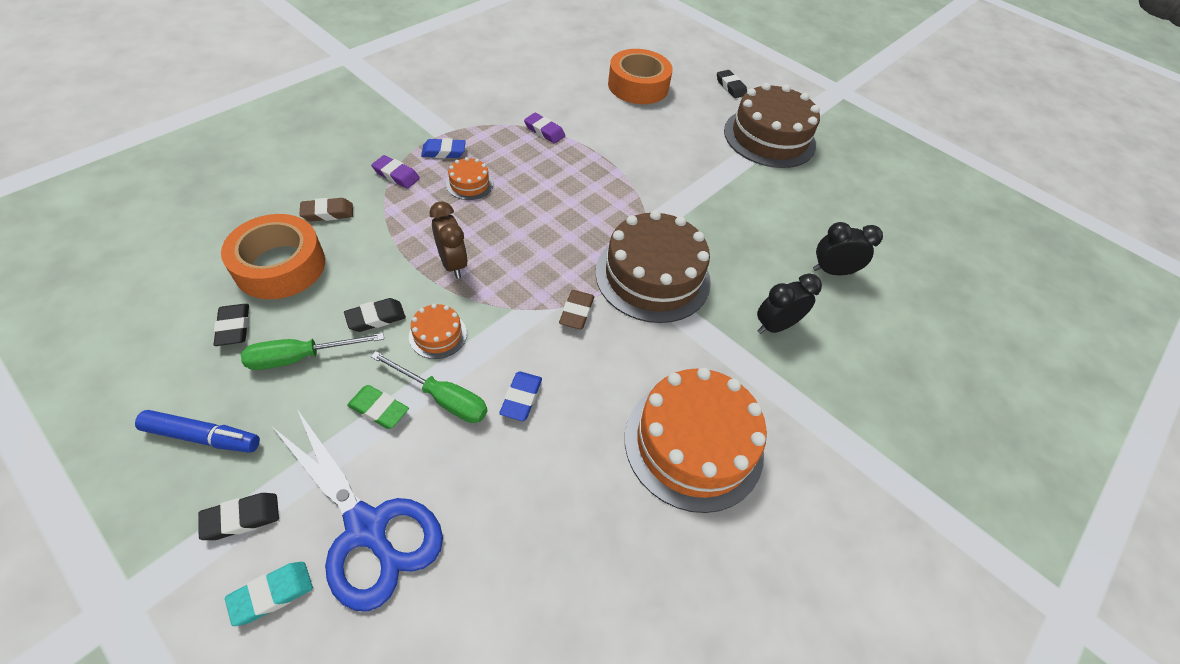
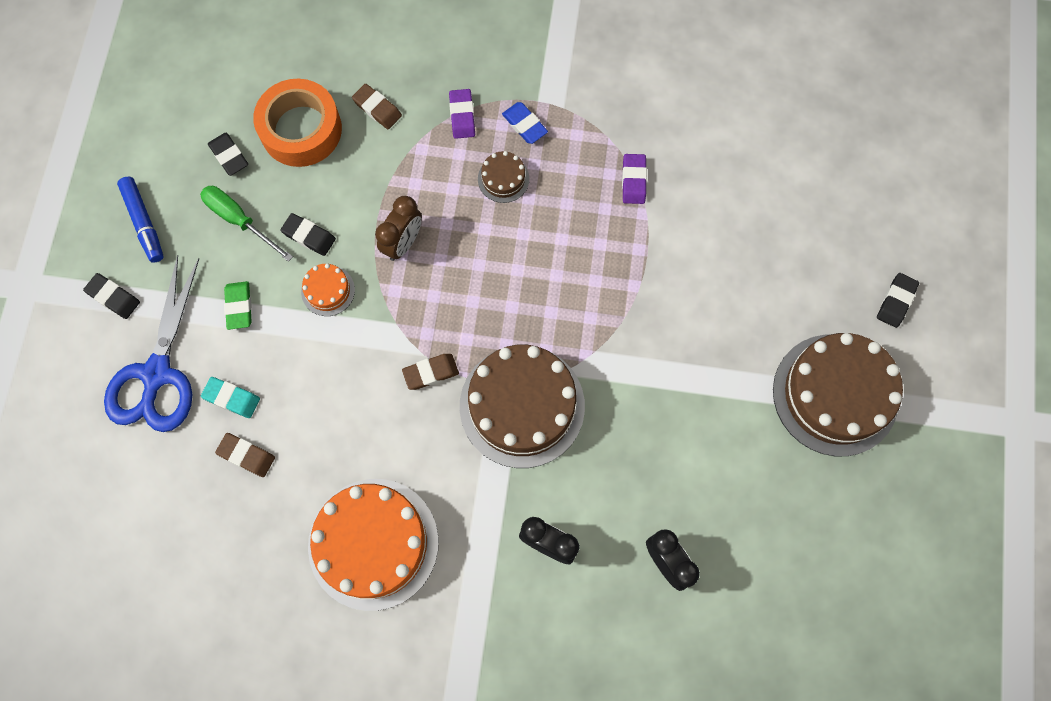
camera: 60 degrees right, 20 degrees up
(234, 327) = (229, 156): black eraser -> black eraser turned 75 degrees counterclockwise
(272, 594) = (86, 357): turquoise eraser -> turquoise eraser (232, 398)
(442, 398) = (278, 339): green screwdriver -> none
(469, 184) = (503, 179): orange cake -> brown cake
(521, 398) = (319, 392): blue eraser -> none
(527, 497) = (246, 455): none -> brown eraser
(638, 86) = (798, 210): orange tape -> none

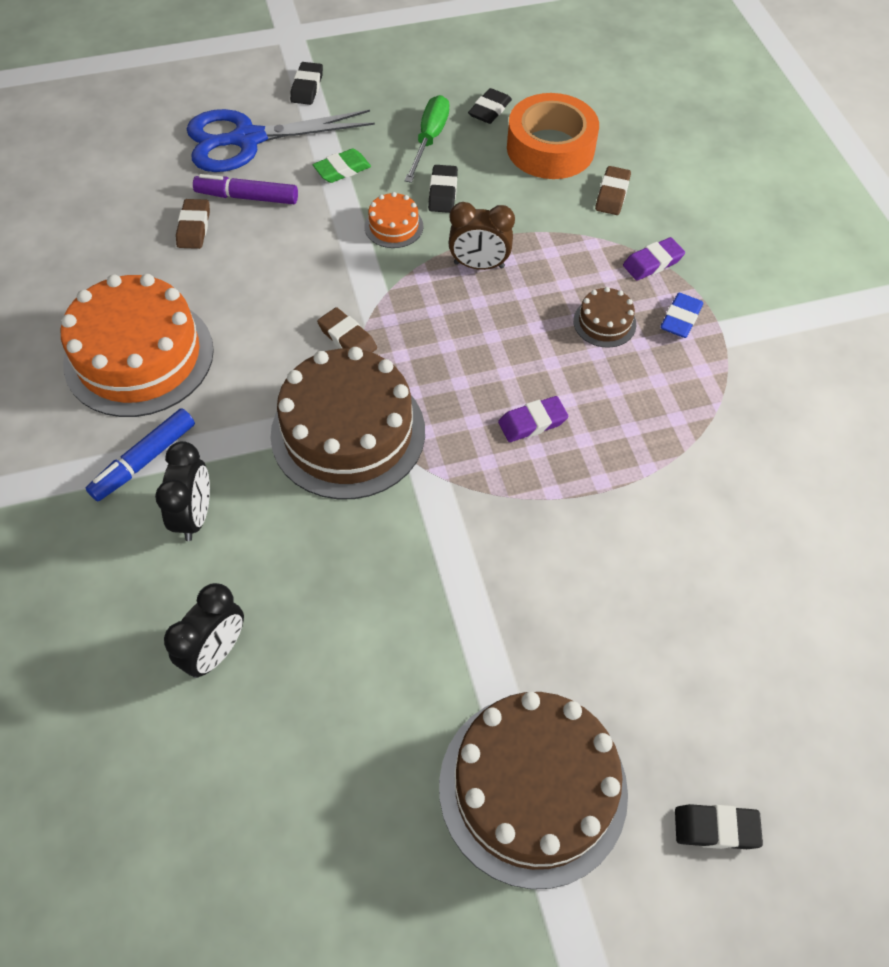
camera: 65 degrees right, 15 degrees down
(144, 223) = (389, 80): blue marker -> blue marker (144, 460)
(232, 398) = (247, 197): turquoise eraser -> purple marker
(633, 181) = (684, 445): purple eraser -> purple eraser (532, 422)

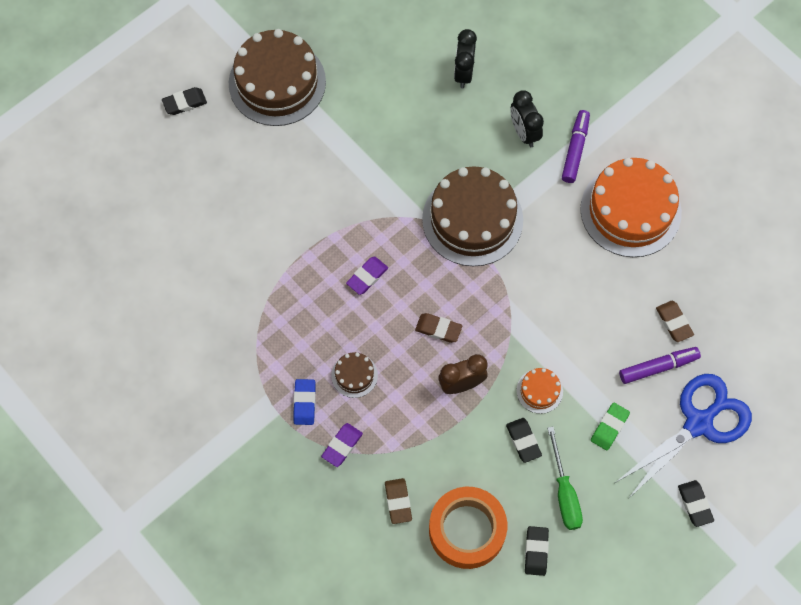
camera: 155 degrees right, 10 degrees up
(144, 460) = (575, 149): blue marker -> purple marker
(347, 338) = (513, 283): brown eraser -> brown eraser (438, 329)

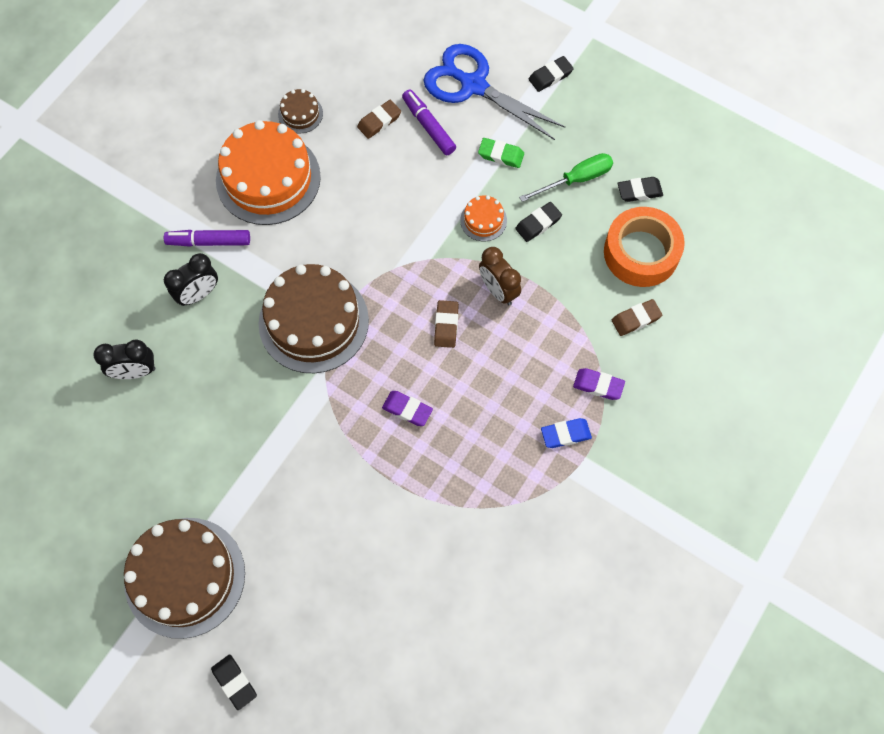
camera: 105 degrees left, 0 degrees up
(354, 375) = (520, 393): brown cake -> brown cake (300, 114)

